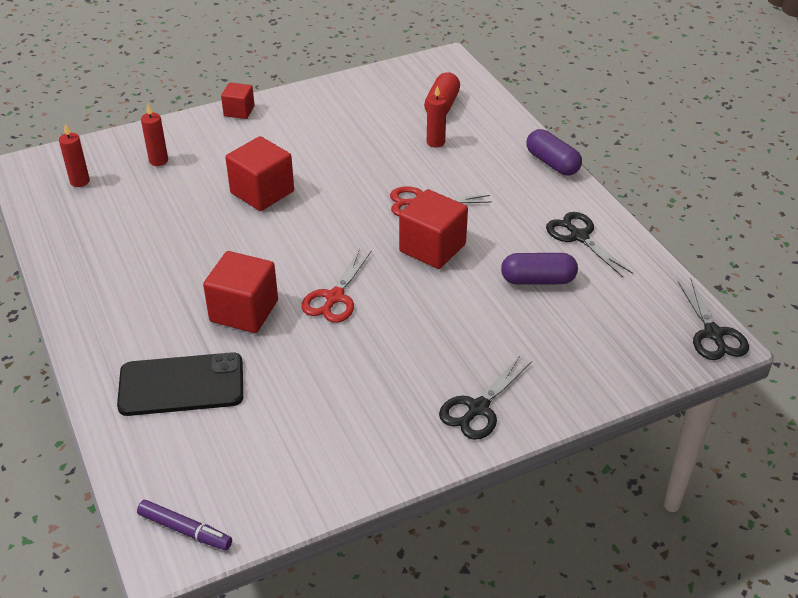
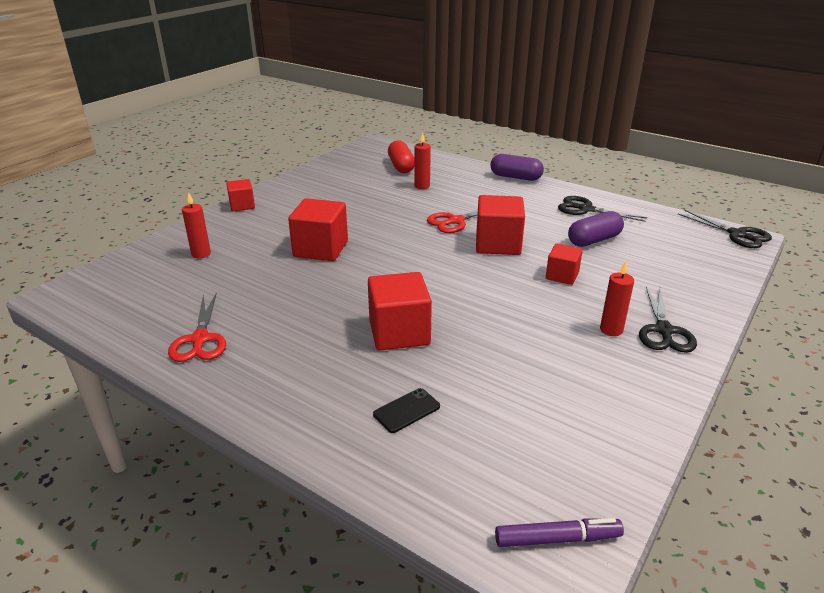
camera: 30 degrees left, 10 degrees down
(80, 181) = (133, 289): red candle -> red candle (611, 330)
(181, 385) = (406, 410): black phone -> black phone, size x0.46
(334, 297) = (464, 298): red scissors -> red scissors (200, 339)
(453, 310) = (562, 276): none -> red cube

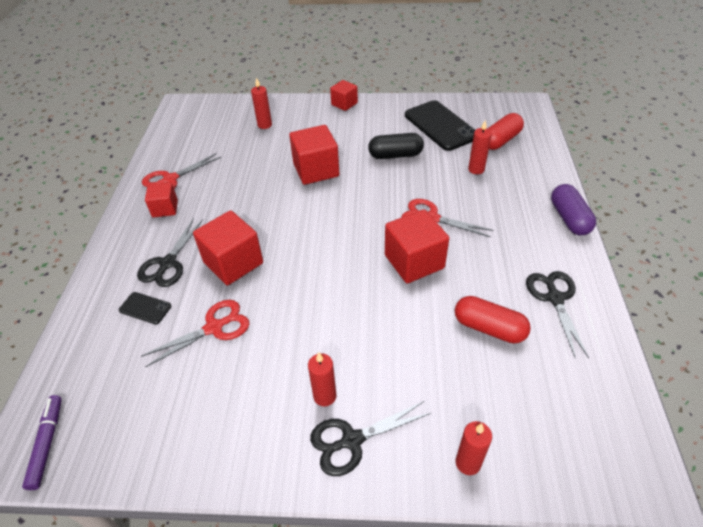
camera: 60 degrees right, 15 degrees up
(347, 179) = (440, 126): none -> black phone
(356, 208) = (395, 155): none -> black capsule
(480, 369) = (214, 328): none -> red scissors
(557, 539) = (47, 444): purple marker -> purple marker turned 150 degrees counterclockwise
(562, 276) = (394, 327): red cube -> red cube (165, 208)
(594, 240) = (489, 328): purple capsule -> red capsule
(708, 289) = (468, 463): none -> red candle
(737, 234) = (643, 465): black scissors -> black scissors (168, 263)

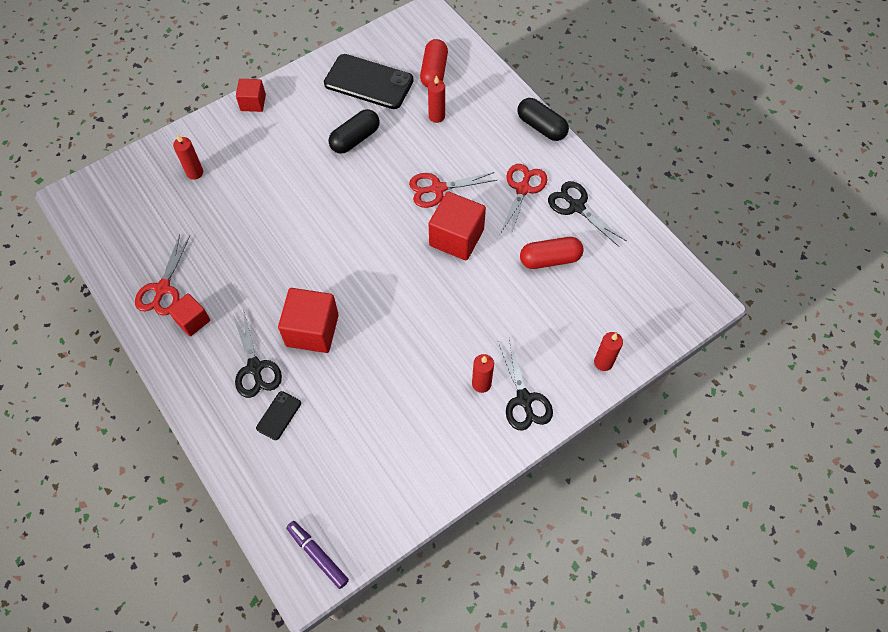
camera: 40 degrees left, 15 degrees up
(145, 308) = (279, 415): black phone -> black phone turned 45 degrees counterclockwise
(214, 328) = (353, 392): red scissors -> red scissors (523, 189)
(316, 170) = (296, 196): red cube -> none
(352, 440) = (524, 399): black scissors -> black scissors turned 45 degrees counterclockwise
(569, 218) = (541, 127): purple capsule -> black capsule

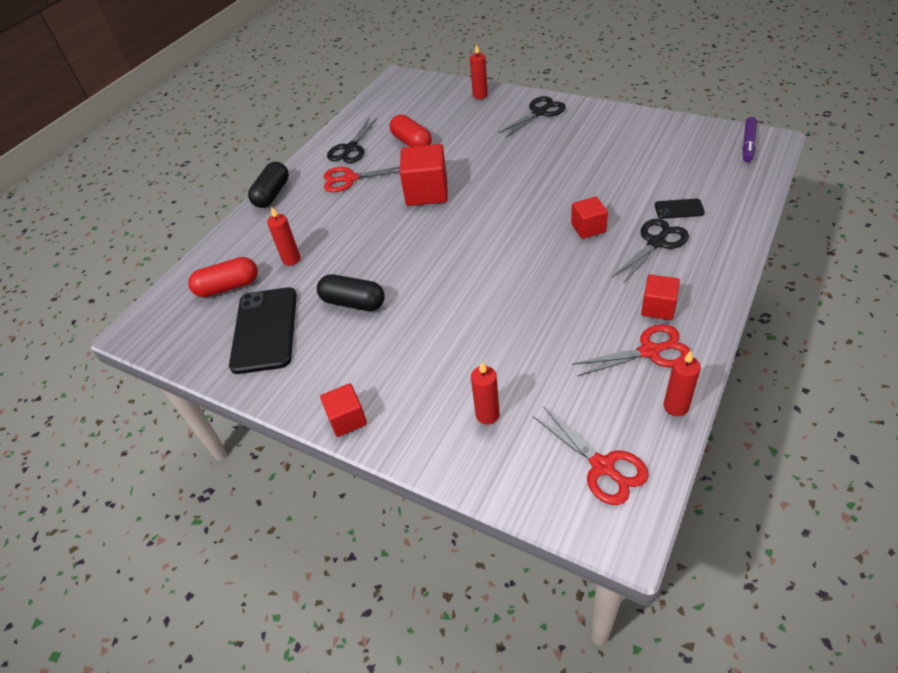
camera: 110 degrees left, 15 degrees down
(312, 330) = (588, 228): red cube -> red cube, size x0.59
(438, 188) = (381, 223): red scissors -> red scissors (602, 466)
(481, 384) = (546, 132): red candle -> red candle (676, 406)

